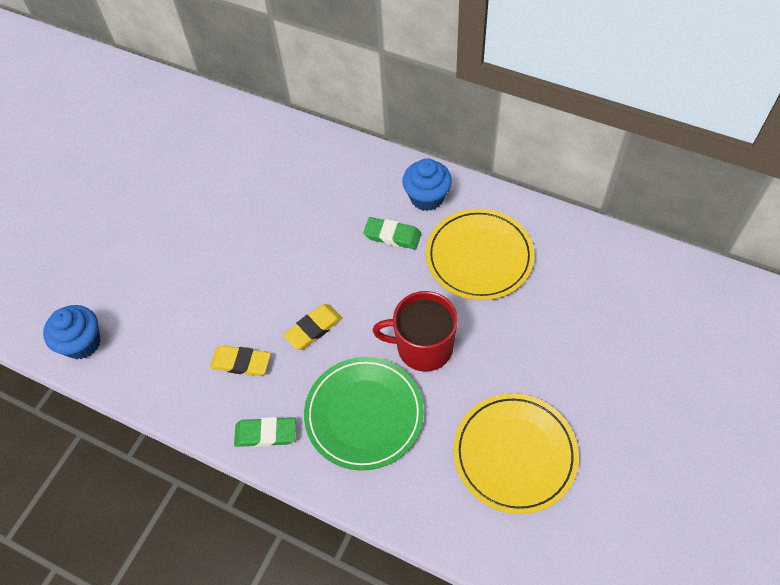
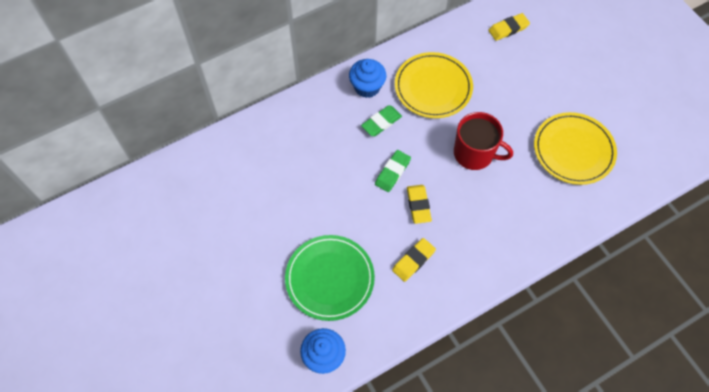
camera: 60 degrees left, 5 degrees up
(266, 434) = (475, 273): green eraser -> green eraser (392, 172)
(364, 414) = (498, 211): green plate -> green plate (330, 278)
(423, 347) = (474, 153): red mug -> red mug turned 105 degrees counterclockwise
(633, 285) = (508, 29): none -> yellow eraser

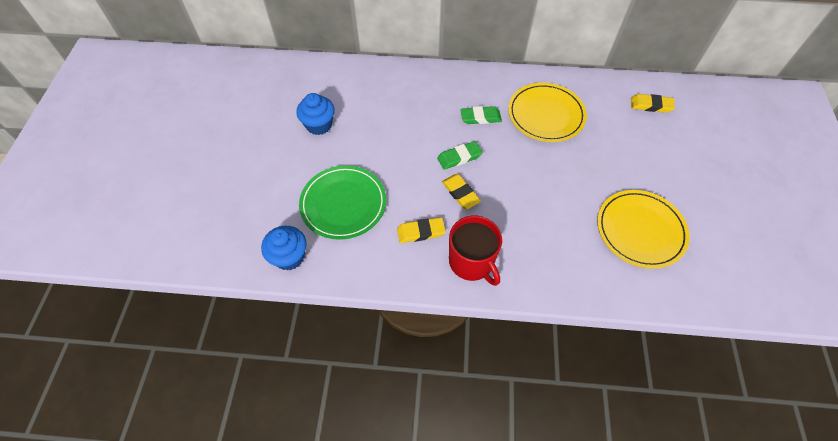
camera: 35 degrees right, 5 degrees down
(367, 87) = (490, 87): blue cupcake -> blue cupcake (319, 125)
(418, 205) = (460, 193): yellow eraser -> yellow eraser turned 60 degrees counterclockwise
(474, 153) = (542, 182): red mug -> red mug (472, 262)

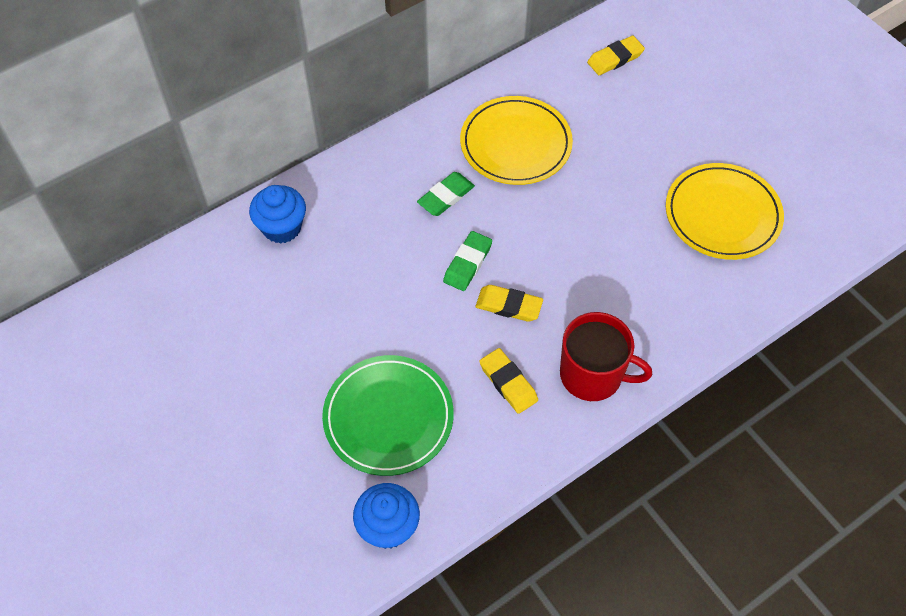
camera: 40 degrees left, 0 degrees up
(319, 125) = (256, 342): blue cupcake -> blue cupcake (282, 227)
(421, 232) = (508, 383): yellow eraser -> yellow eraser turned 75 degrees counterclockwise

